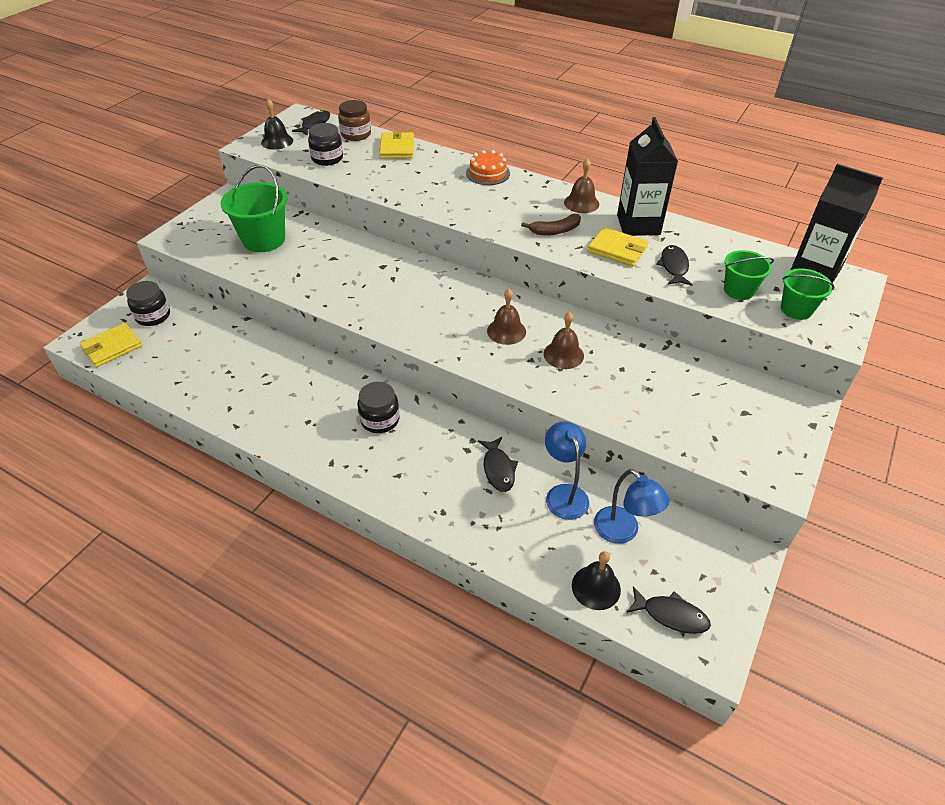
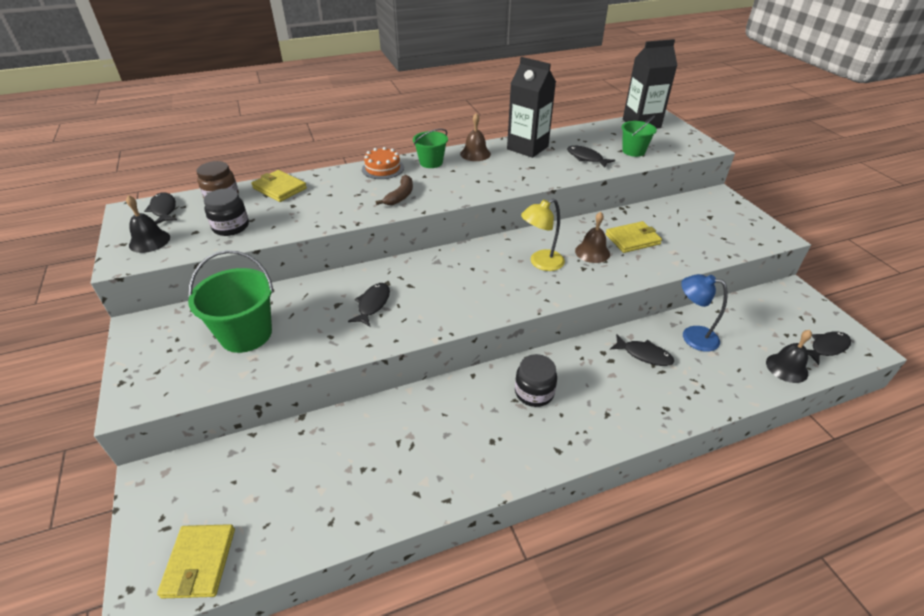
camera: 50 degrees left, 5 degrees down
(153, 316) = (197, 495): black jar -> none
(351, 273) = (372, 304): none -> black fish
(506, 331) = (541, 263): brown bell -> yellow lamp
(555, 231) = (493, 177): brown banana -> brown banana (400, 196)
(617, 249) = (544, 166): yellow wallet -> yellow wallet (632, 239)
(623, 532) = (744, 329): blue lamp -> none
(796, 309) = (669, 145): green bucket -> green bucket (431, 162)

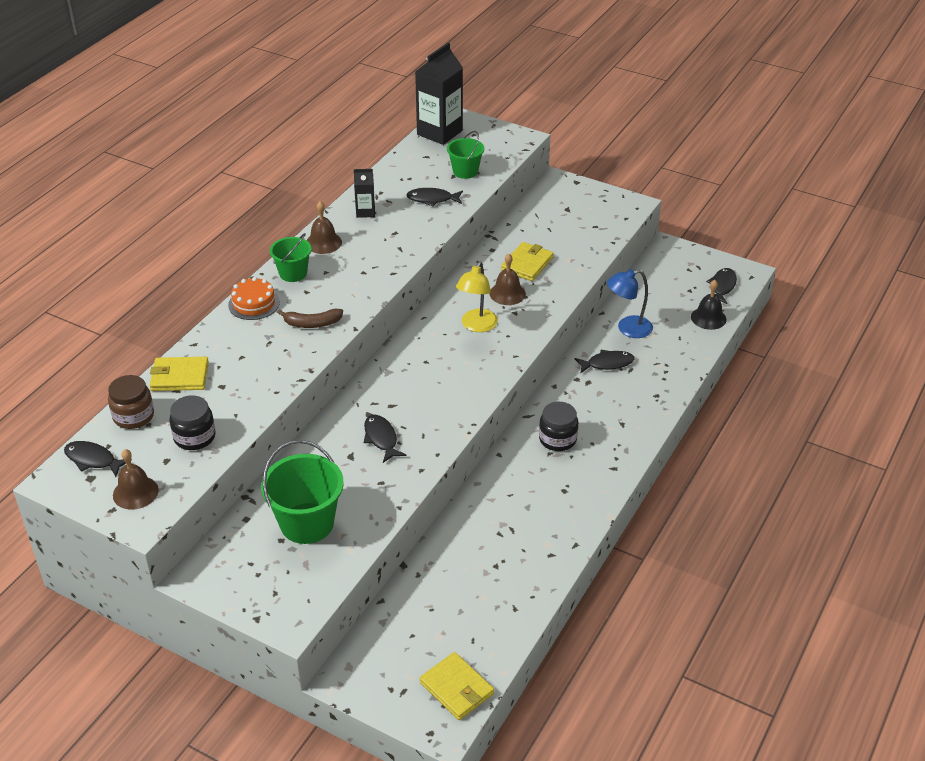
camera: 40 degrees left, 0 degrees up
(149, 241) = (135, 492): black bell -> brown bell
(400, 196) = (312, 323): brown banana -> brown banana turned 105 degrees clockwise
(527, 148) = (365, 212): black carton -> black carton, size x0.51

